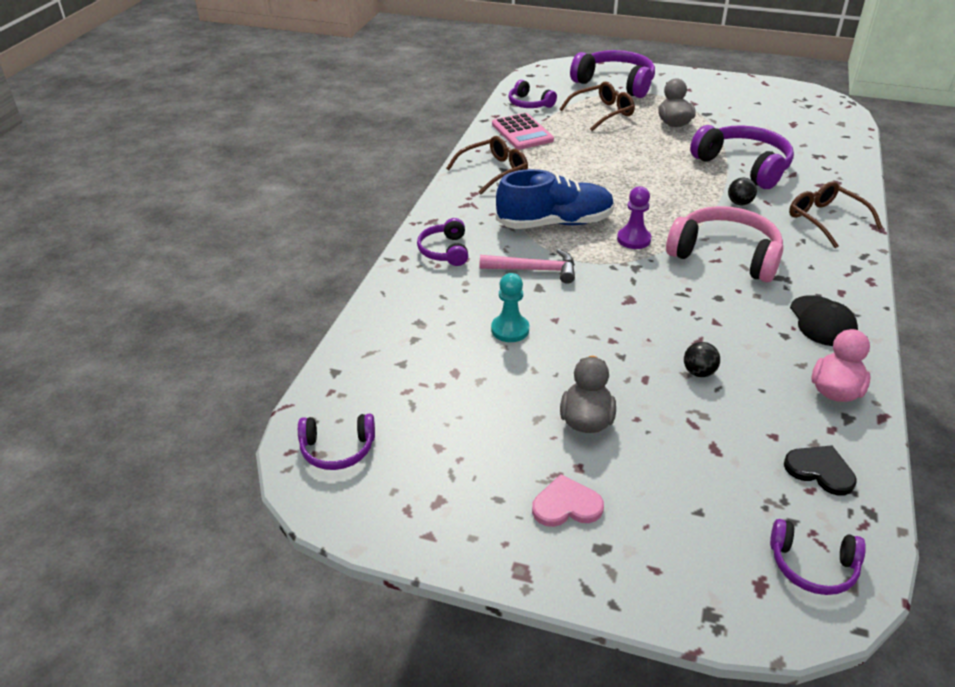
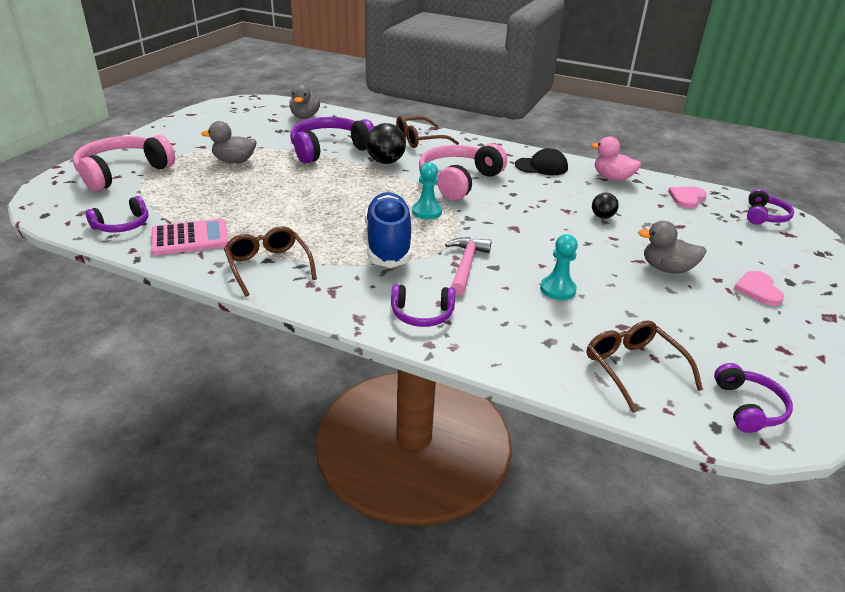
camera: 85 degrees left, 5 degrees down
(602, 113) = (183, 189): brown glasses -> brown glasses (633, 368)
(615, 83) = (123, 172): purple headphones -> pink headphones
(633, 239) = (427, 212): purple pawn -> turquoise pawn
(739, 203) = (385, 162): black ball -> black ball, size x1.73
(820, 140) = (305, 117): none -> grey duck
(820, 470) = (687, 198): black heart -> pink heart

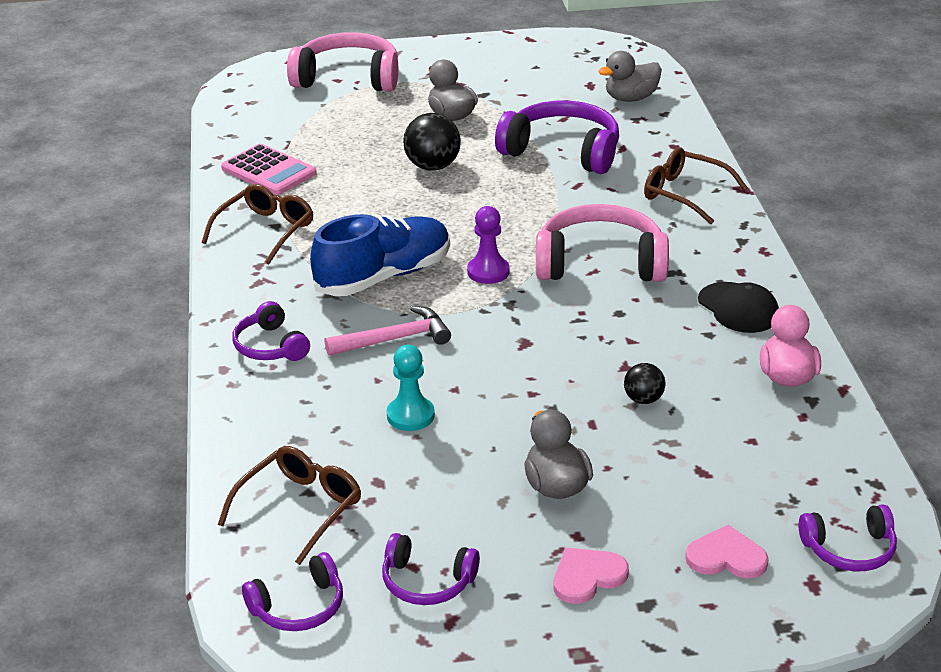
camera: 60 degrees right, 0 degrees up
(122, 225) = (253, 130): purple headphones -> purple headphones (427, 582)
(385, 162) = (582, 198): black ball -> black ball (432, 166)
(427, 212) = (488, 272): turquoise pawn -> purple pawn
(687, 198) = (812, 459): pink heart -> pink heart (726, 557)

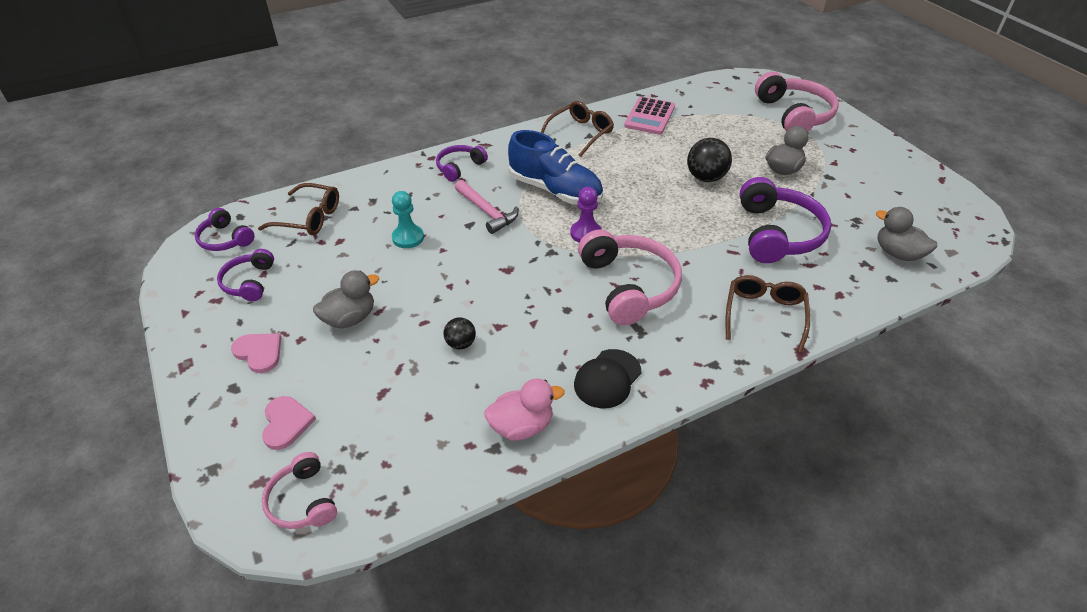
camera: 70 degrees right, 10 degrees up
(265, 231) = (580, 133): brown glasses -> brown glasses turned 60 degrees counterclockwise
(849, 549) = (302, 501): purple headphones -> pink headphones

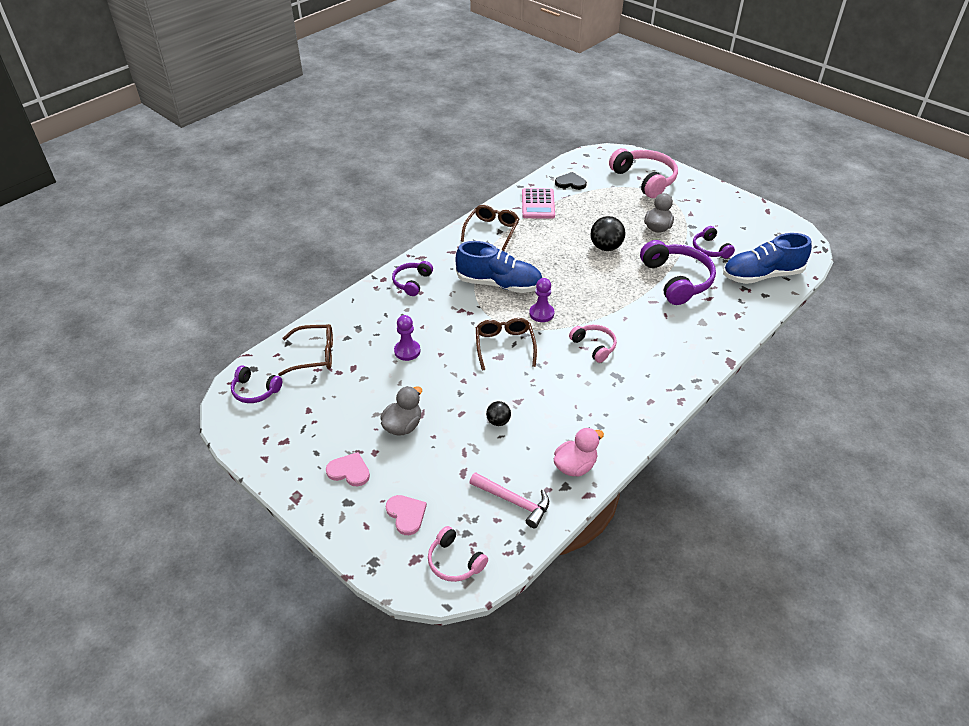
camera: 20 degrees left, 0 degrees up
(249, 282) = (301, 420): purple headphones -> purple headphones (710, 249)
(408, 238) = (407, 351): turquoise pawn -> purple pawn
(487, 212) = (457, 315): pink hammer -> pink hammer (514, 502)
(607, 379) = (615, 417): black cap -> none
(629, 286) = (594, 346): pink headphones -> pink headphones, size x0.55
(701, 102) = (570, 183): none -> black heart
(764, 315) = (695, 343): brown glasses -> brown glasses (504, 346)
(897, 253) = (761, 275): grey duck -> blue shoe

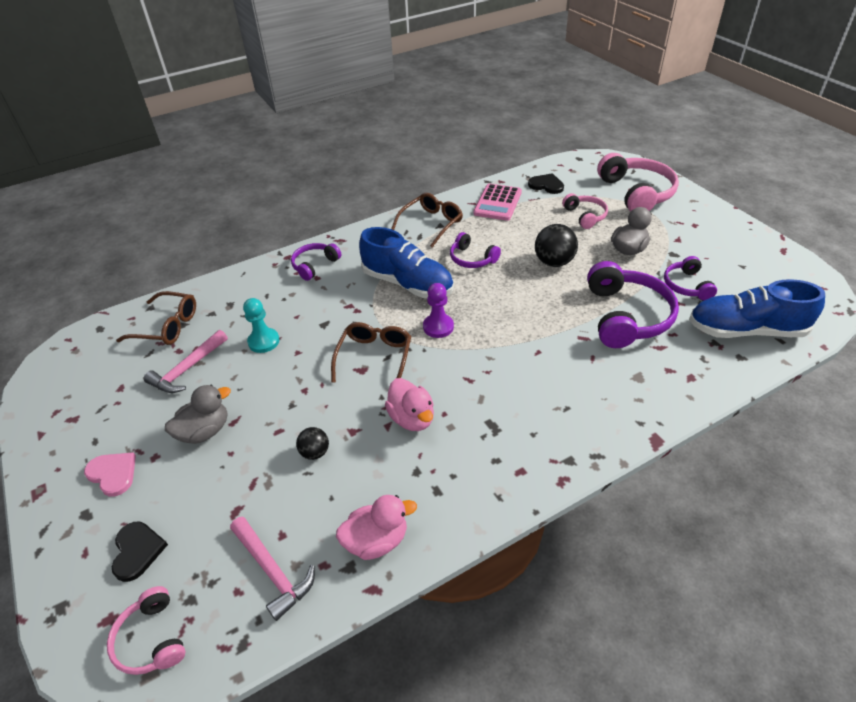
camera: 20 degrees right, 0 degrees up
(255, 391) = (84, 353): purple headphones -> purple headphones (472, 259)
(356, 384) = (187, 369): none -> pink hammer
(406, 514) = (137, 551): pink heart -> black heart
(407, 351) = (264, 341): purple pawn -> turquoise pawn
(557, 383) = (412, 418): none -> pink duck
(594, 346) = (482, 380): pink headphones -> pink headphones (585, 216)

